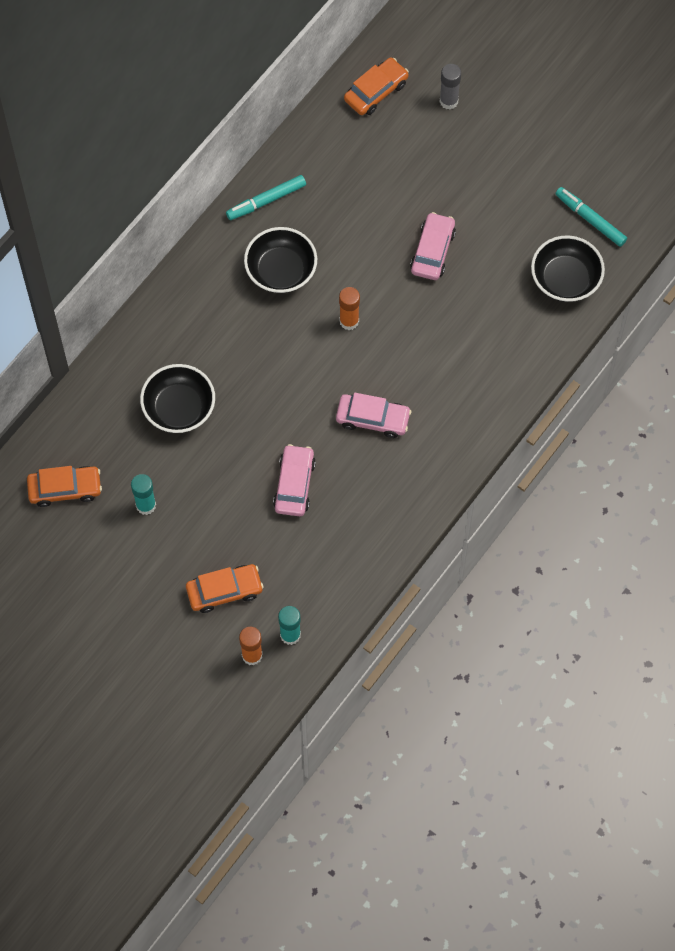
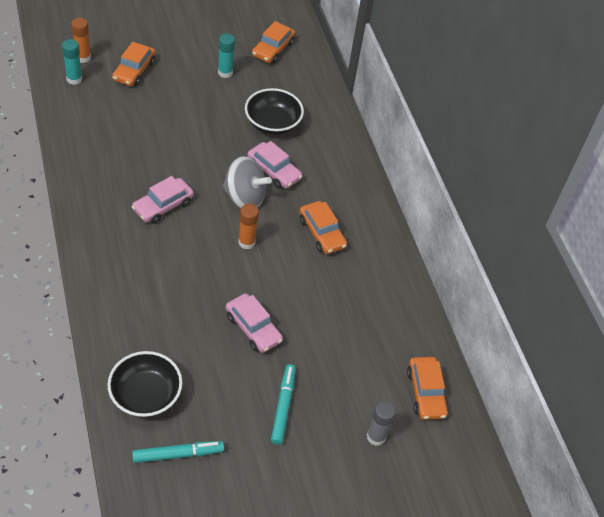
camera: 120 degrees right, 15 degrees down
(266, 201) = (385, 261): turquoise marker -> turquoise marker (283, 406)
(281, 271) = (322, 233): black bowl -> orange car
(294, 484) = (163, 140): pink car -> pink car (274, 171)
(299, 361) = (244, 197): none -> grey spinning top

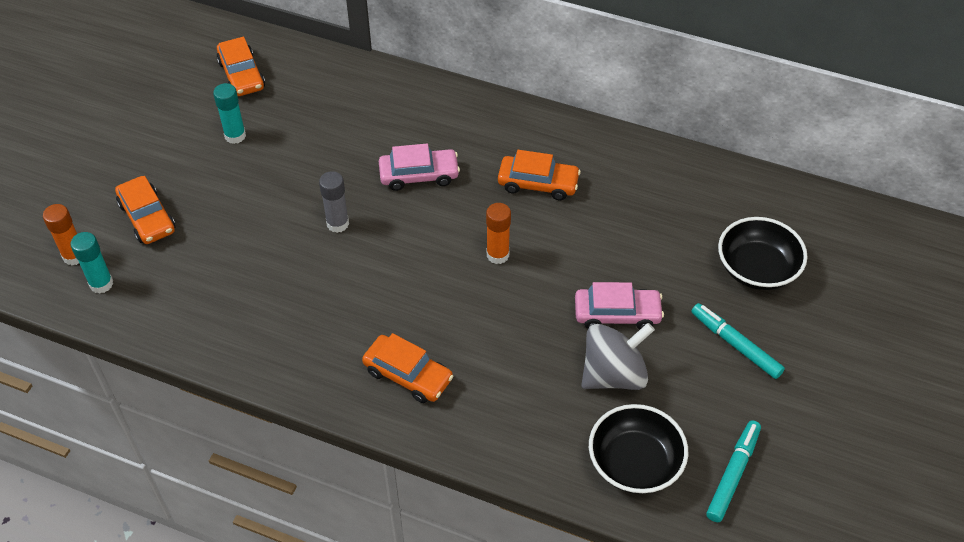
camera: 45 degrees left, 0 degrees up
(163, 206) = (381, 302): pink car -> none
(244, 197) = (434, 222): grey spinning top -> grey spinning top (613, 374)
(272, 123) = (350, 137): black bowl -> black bowl (757, 269)
(376, 436) = (823, 288): grey glue stick -> grey glue stick (337, 224)
(426, 392) = (798, 218): orange car -> orange car (408, 375)

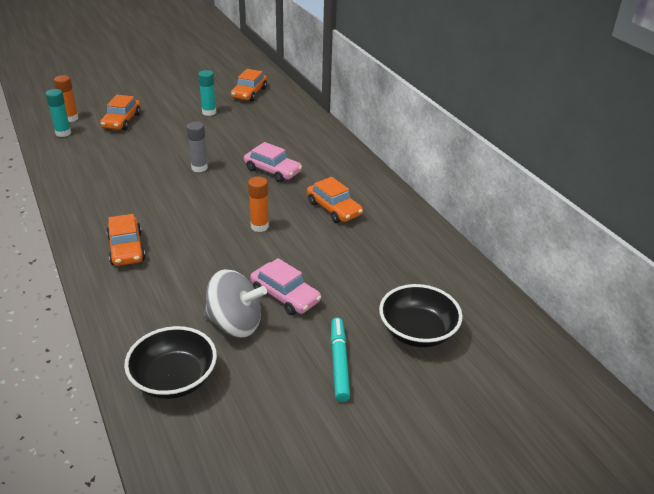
camera: 40 degrees right, 15 degrees down
(733, 474) = (225, 435): turquoise marker -> none

